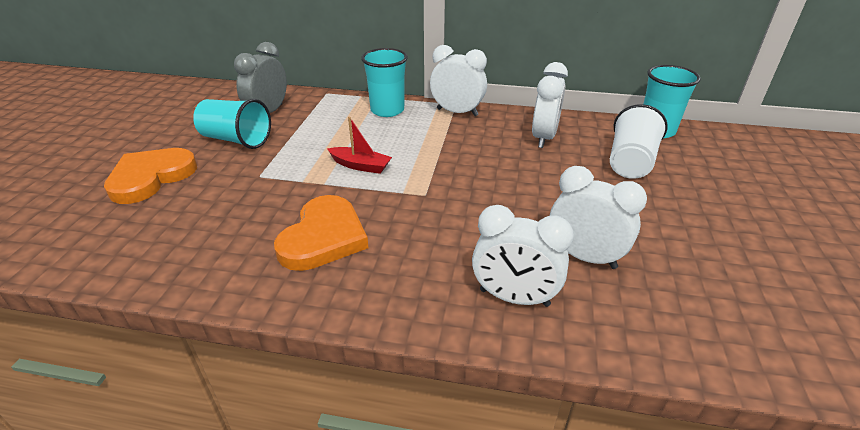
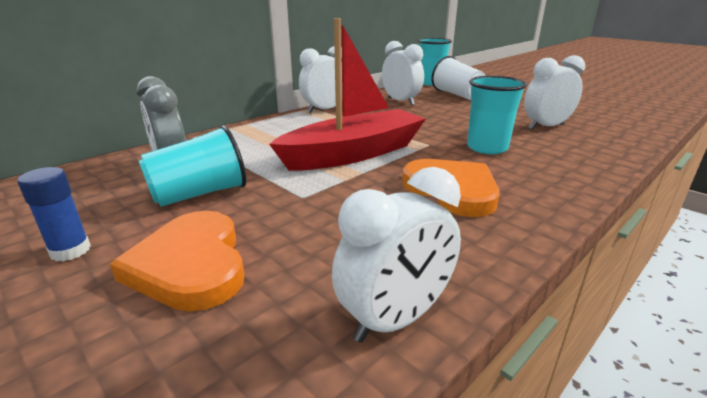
camera: 55 degrees left, 10 degrees down
(149, 139) = (70, 251): none -> blue glue stick
(360, 166) = (354, 153): red boat -> red boat, size x2.32
(387, 110) = (277, 126): turquoise cup -> turquoise cup (487, 148)
(514, 298) = (577, 151): white clock -> white clock (395, 319)

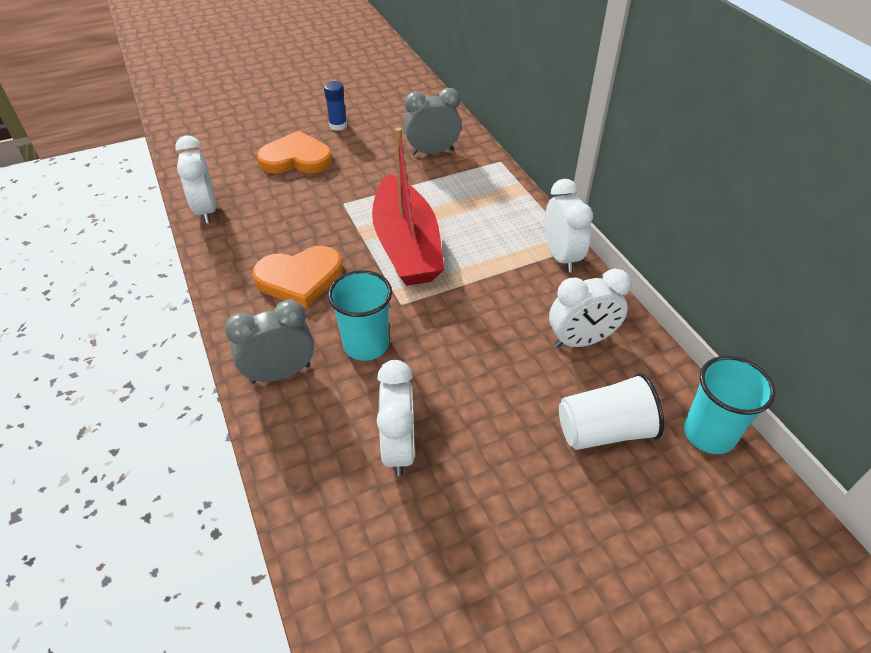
camera: 110 degrees right, 20 degrees up
(200, 194) = (377, 163): turquoise cup -> none
(565, 170) = (280, 373): none -> grey clock

